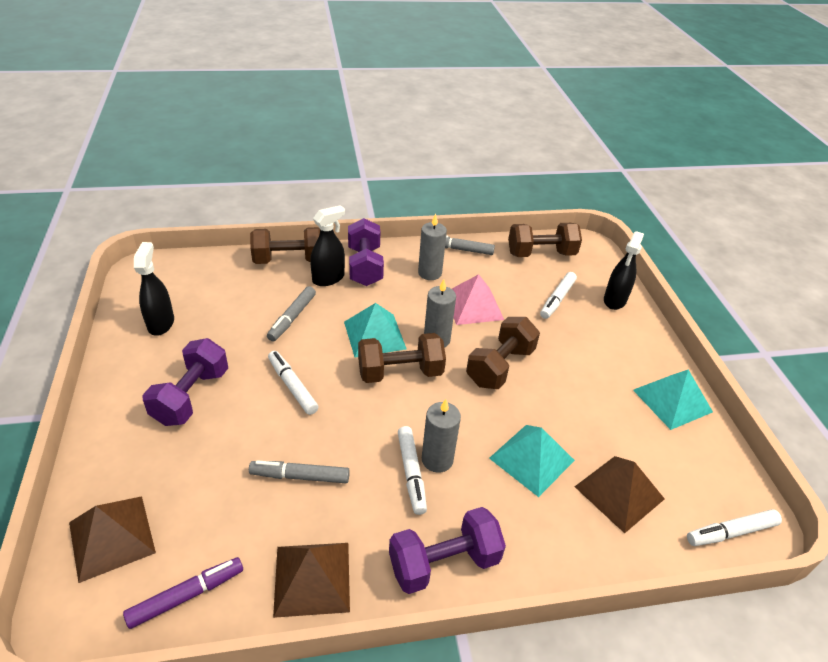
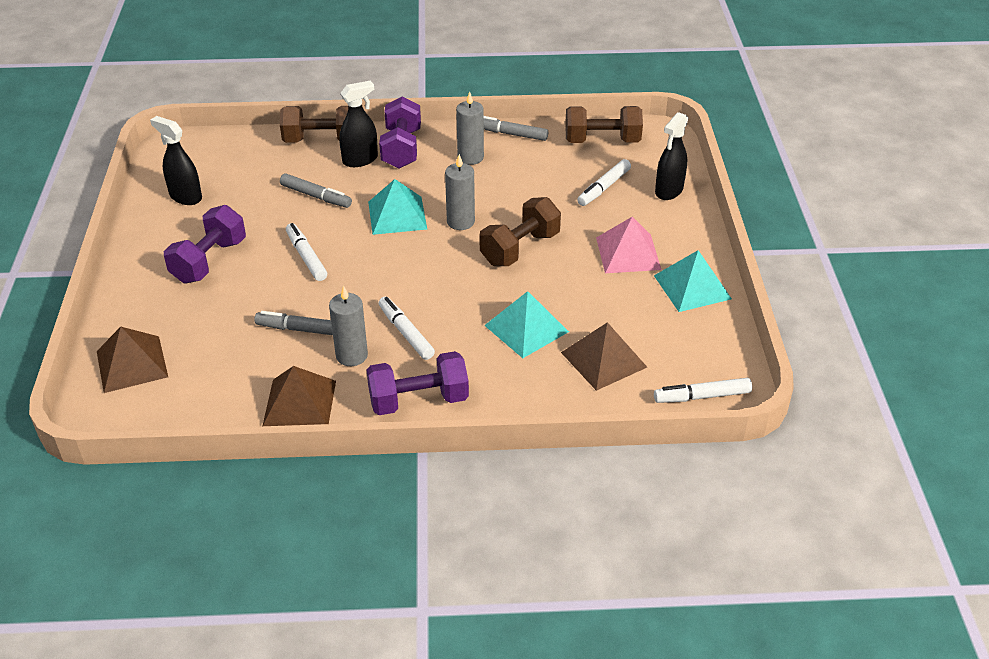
camera: 10 degrees right, 0 degrees up
(161, 323) = (185, 197): black spray bottle -> black spray bottle turned 60 degrees counterclockwise
(187, 595) = (192, 407): purple marker -> none
(292, 318) = (316, 196): grey marker -> grey marker turned 90 degrees counterclockwise
(400, 372) = (415, 250): brown dumbbell -> none
(411, 473) = (406, 333): white marker -> white marker turned 150 degrees clockwise
(437, 459) = (433, 324): grey candle -> grey candle (351, 355)
(473, 306) = (509, 191): pink pyramid -> pink pyramid (628, 253)

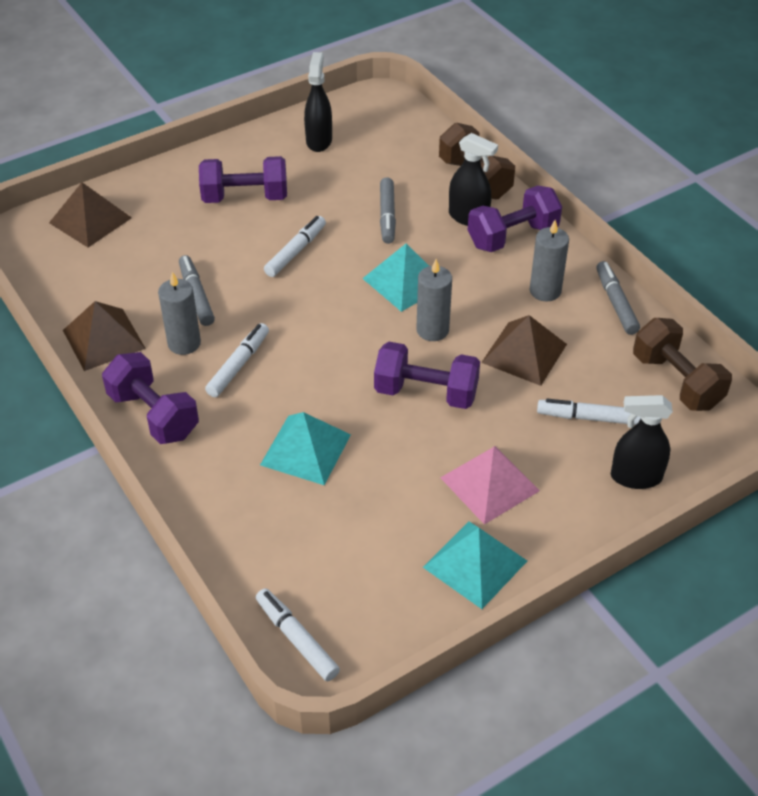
camera: 60 degrees right, 5 degrees up
(520, 249) = (426, 393): brown dumbbell -> purple dumbbell
(604, 359) = (300, 531): brown pyramid -> brown pyramid (524, 353)

